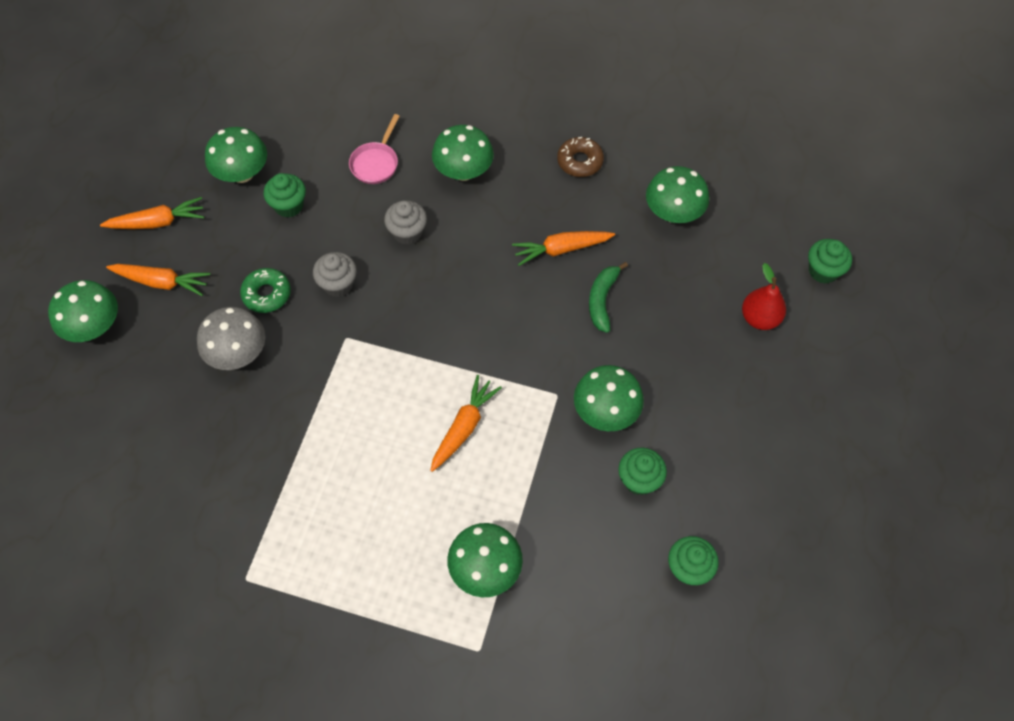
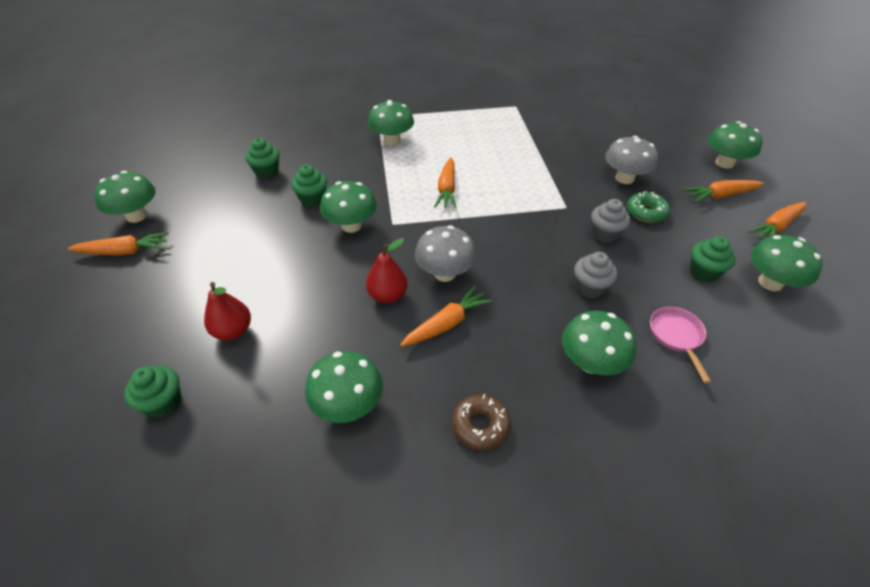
camera: 155 degrees right, 15 degrees down
(534, 303) = (445, 273): none -> grey mushroom
(602, 300) = (387, 295): green banana -> red pear
(870, 542) = (137, 216): none -> green mushroom
(879, 477) = (124, 252): none -> orange carrot

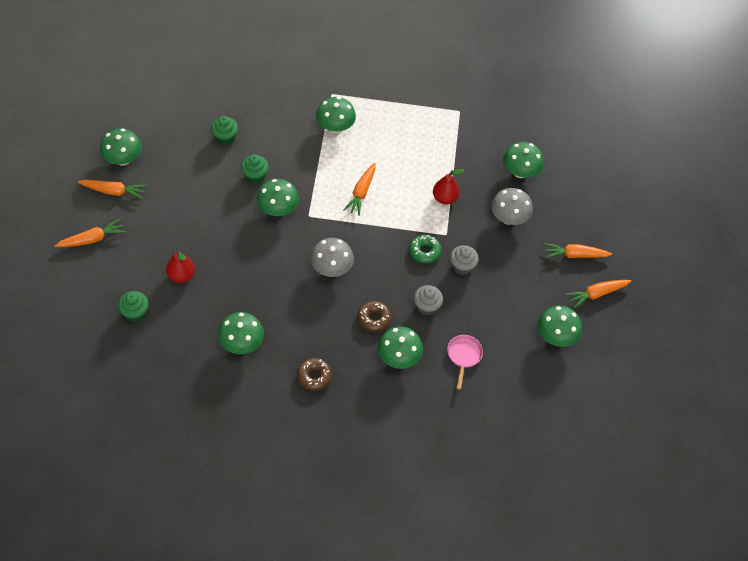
camera: 10 degrees right, 10 degrees up
(387, 295) = (287, 276): red pear -> red pear (444, 198)
(446, 324) = (318, 307): orange carrot -> orange carrot (92, 239)
(529, 319) = (374, 318): none -> brown donut
(646, 212) = (505, 255): green donut -> green donut (424, 251)
(703, 272) = (514, 316): green cupcake -> none
(724, 163) = (602, 224): green mushroom -> green mushroom (520, 172)

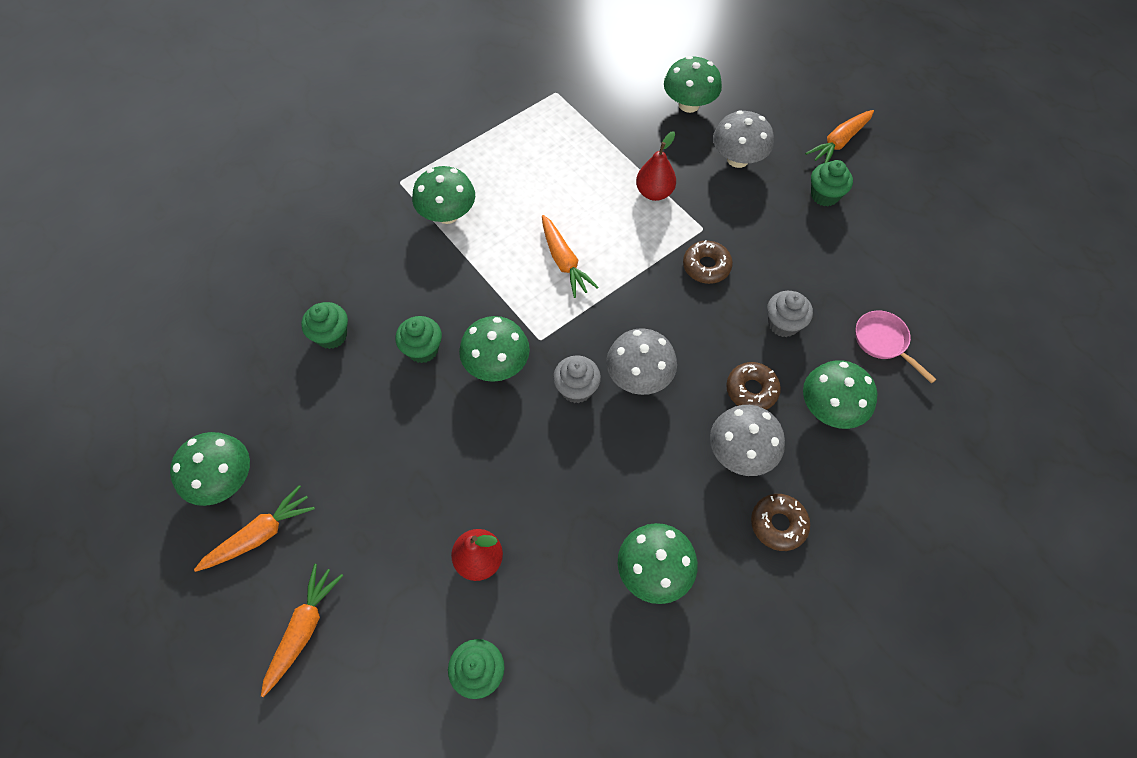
camera: 40 degrees left, 5 degrees up
(335, 337) = (740, 453): none -> grey mushroom
(424, 251) = (706, 266): green donut -> brown donut
(462, 266) = (760, 248): grey cupcake -> grey cupcake (576, 389)
(529, 272) = (824, 195): none -> green cupcake
(555, 336) = (929, 238): green mushroom -> none
(597, 294) = (905, 162): orange carrot -> none

